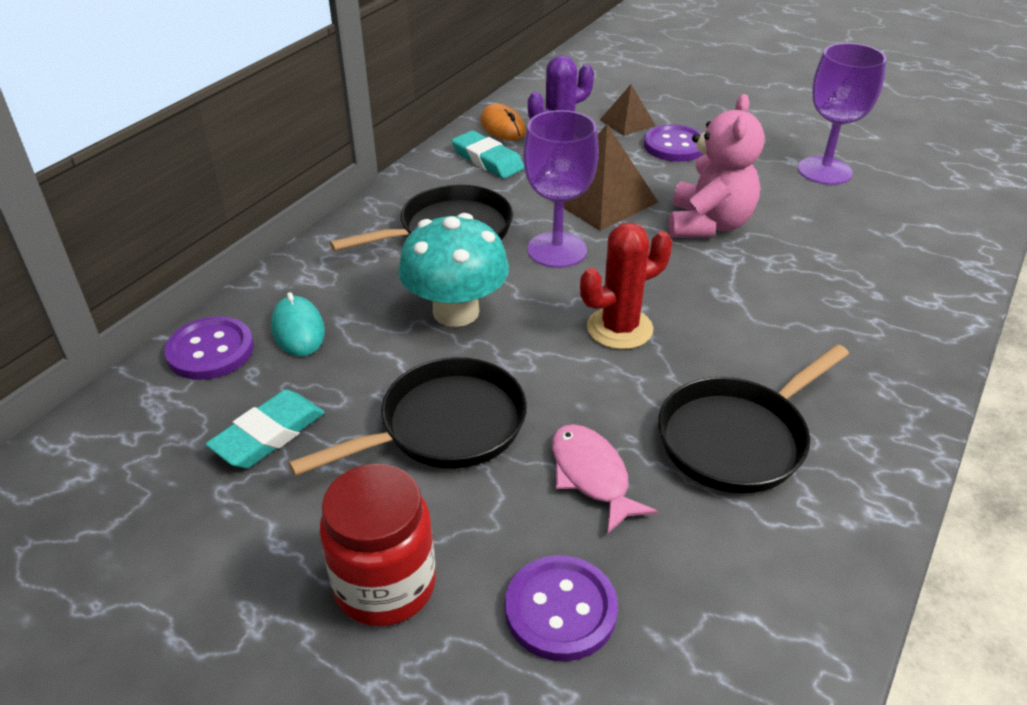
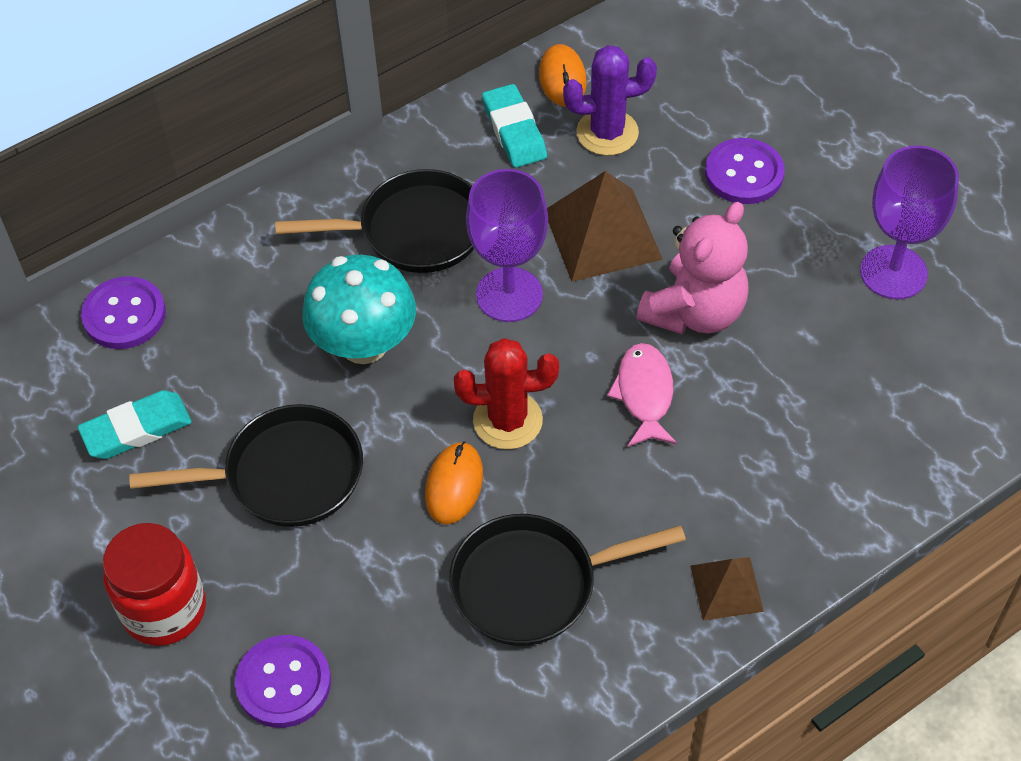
camera: 25 degrees right, 15 degrees up
(298, 330) = (210, 316): turquoise mouse -> none
(592, 476) = (380, 573): pink fish -> pink fish (644, 394)
(608, 386) = (454, 485): none -> orange mouse
(627, 122) = (714, 115): brown pyramid -> brown pyramid (726, 588)

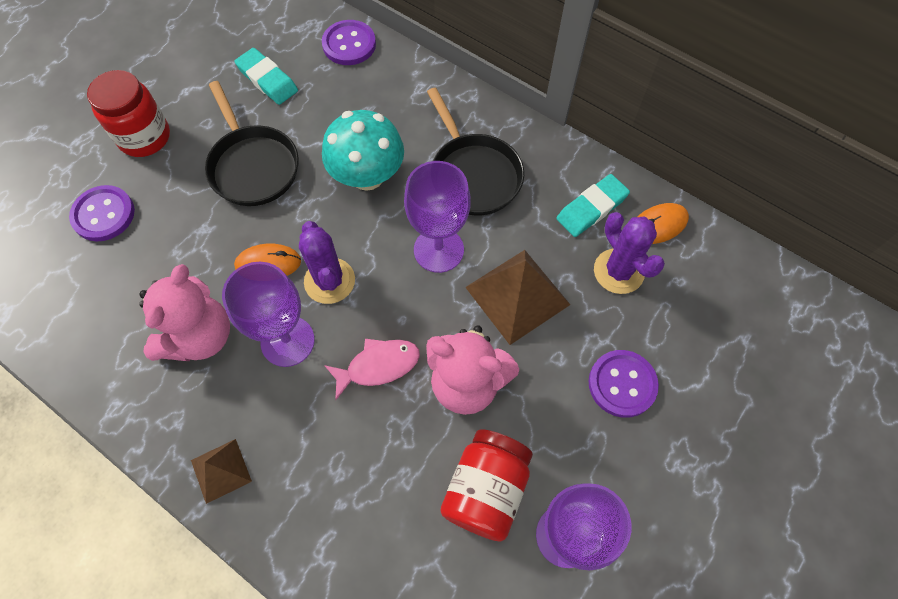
camera: 70 degrees right, 10 degrees up
(507, 420) = (329, 281): red cactus -> purple cactus
(533, 584) = (199, 336): black pan -> pink teddy bear
(576, 484) = (287, 341): none -> purple goblet
(825, 328) = (486, 490): none -> red jar

